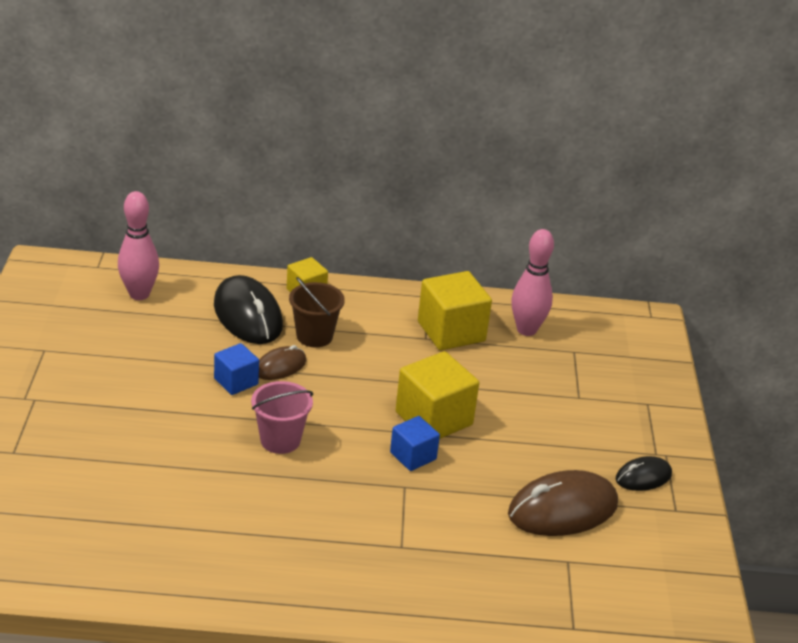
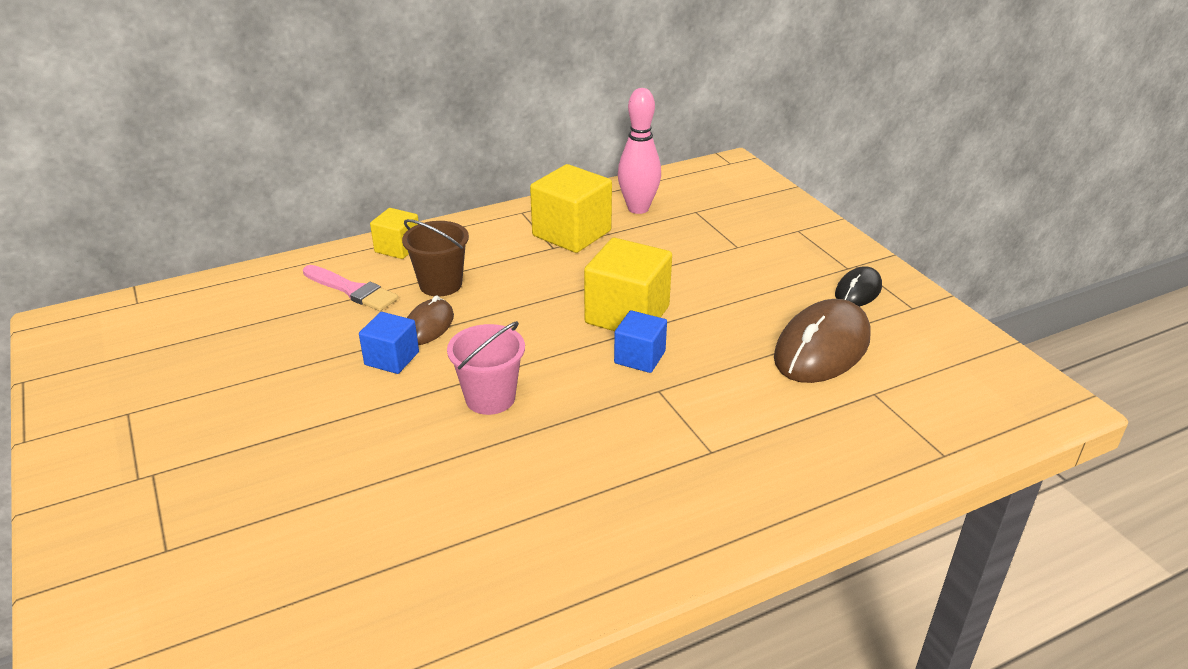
camera: 25 degrees left, 0 degrees up
(139, 294) = (209, 312): pink bowling pin -> none
(247, 315) = (352, 290): black mouse -> pink brush

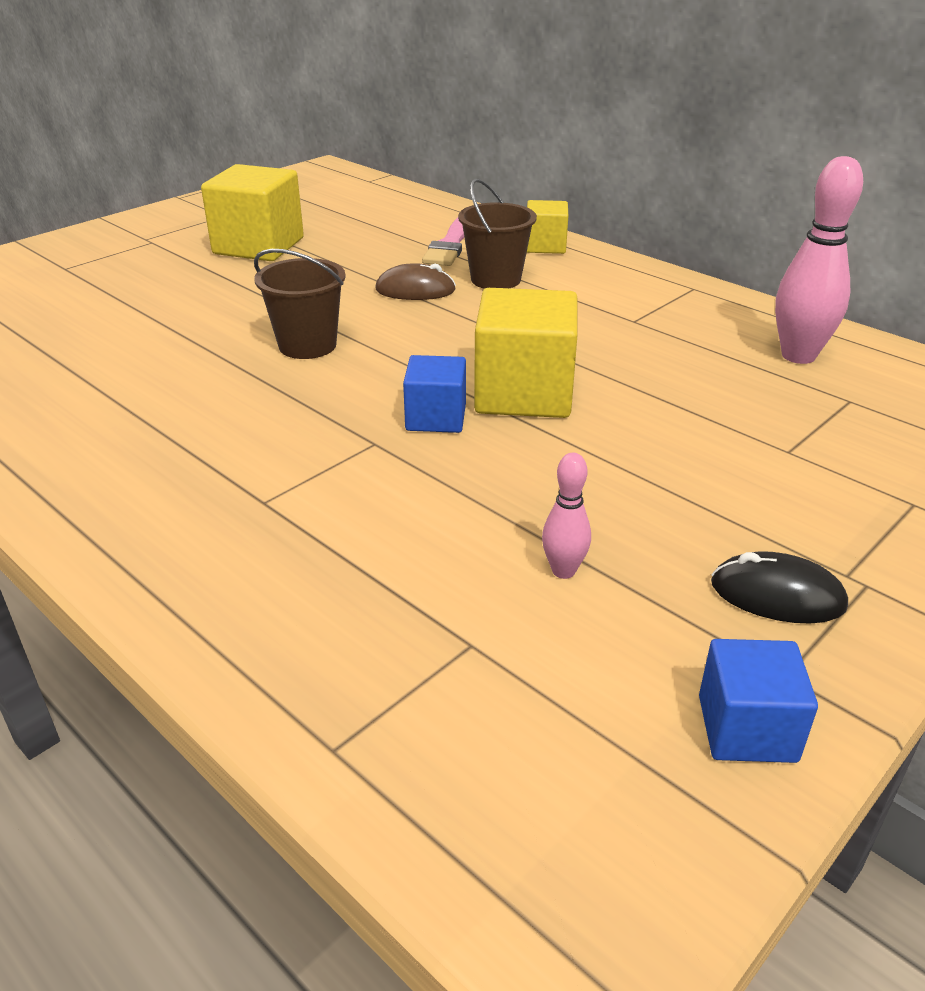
camera: 70 degrees right, 0 degrees up
(392, 358) = (348, 286): blue cube -> blue cube (746, 728)
(490, 398) = (307, 345): pink bucket -> brown bucket
(572, 233) = (678, 325): yellow cube -> yellow cube (258, 246)
(822, 348) = (563, 571): brown mouse -> pink bowling pin

